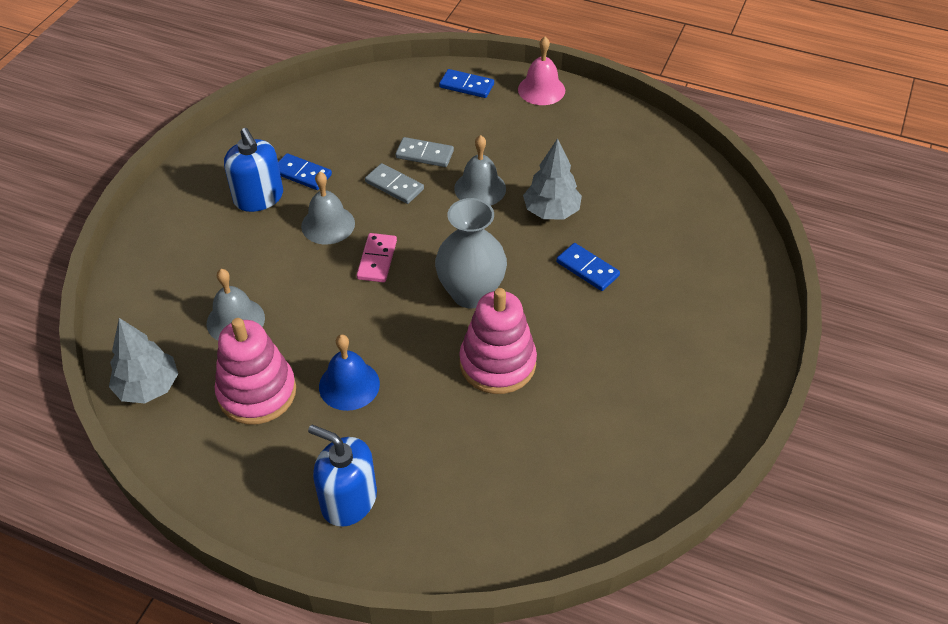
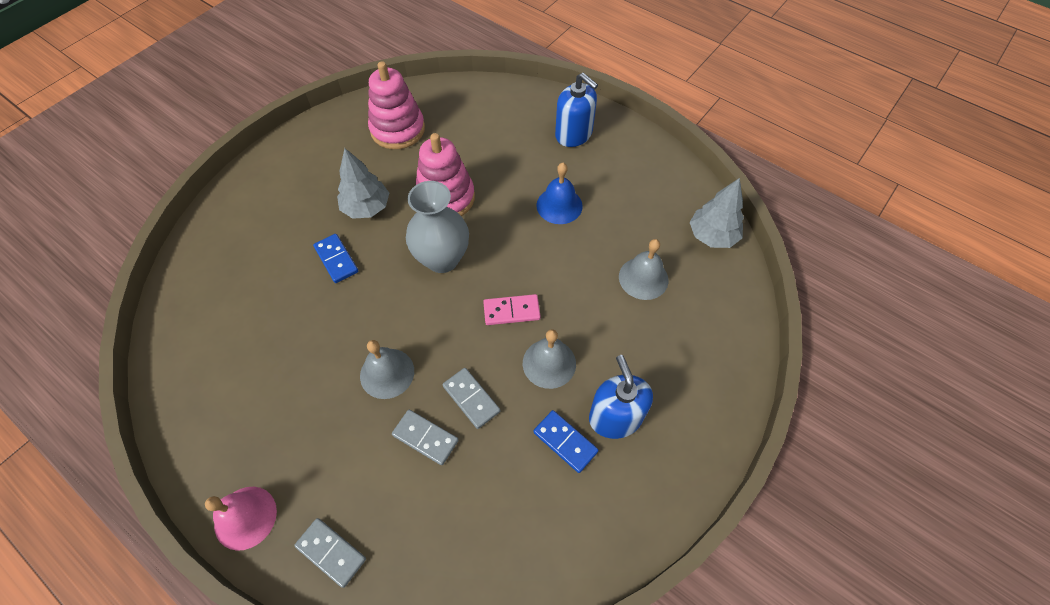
camera: 165 degrees left, 10 degrees up
(257, 392) = (628, 214): pink stacking toy -> pink stacking toy (398, 129)
(377, 260) = (511, 311): pink domino -> pink domino turned 60 degrees clockwise
(466, 86) = (331, 552): blue domino -> grey domino
(551, 211) = (333, 327): grey tree -> grey tree (366, 207)

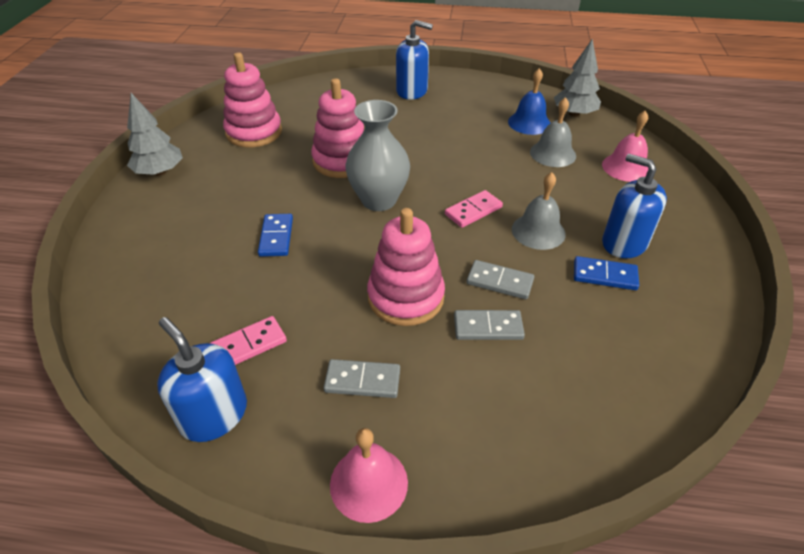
camera: 30 degrees left, 15 degrees down
(191, 403) = (214, 415): none -> blue soap dispenser
(250, 355) = (249, 345): none -> pink domino
(331, 552) = (488, 462): grey domino -> grey domino (362, 380)
(336, 259) = (276, 237): blue domino -> blue domino turned 60 degrees clockwise
(366, 207) = (272, 191): grey tree -> grey tree (159, 172)
(387, 373) = (405, 297): grey bell -> pink stacking toy
(559, 205) = (444, 134): blue bell -> blue bell (529, 123)
(701, 330) = (626, 167): none -> pink bell

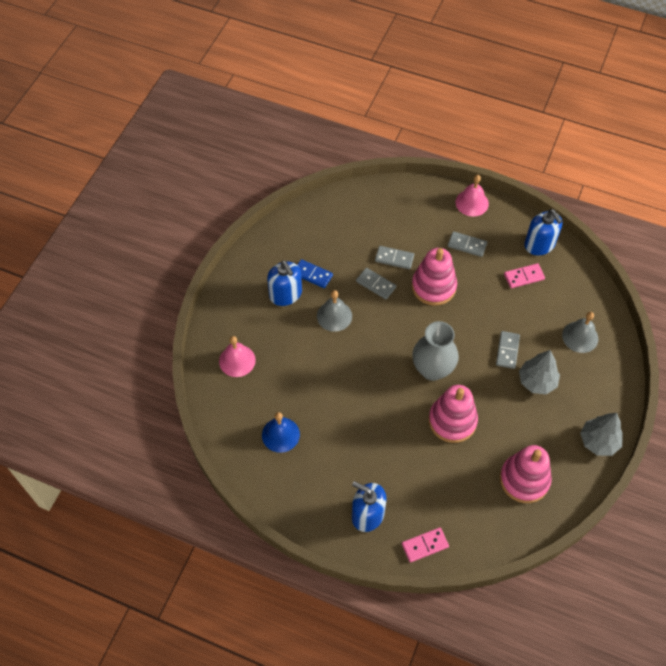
camera: 165 degrees left, 15 degrees up
(276, 237) = (507, 350): blue domino -> grey domino
(473, 211) = (369, 343): pink domino -> pink domino (425, 545)
(553, 153) = (283, 389): grey bell -> grey bell (580, 337)
(574, 114) = (234, 438): grey tree -> grey tree (537, 381)

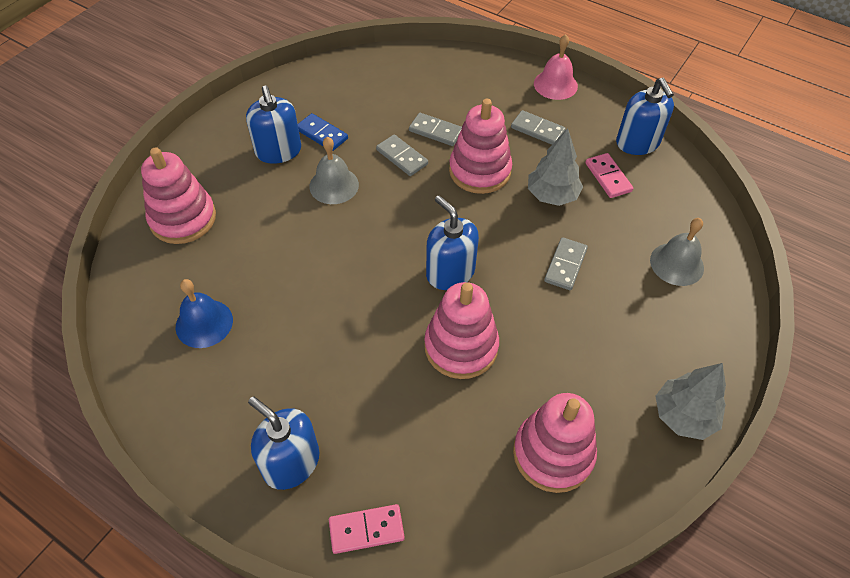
camera: 10 degrees right, 5 degrees down
(237, 360) = (183, 219): pink bell -> pink stacking toy
(432, 369) = (450, 272): grey vase -> blue soap dispenser
(524, 277) = (608, 177): pink domino -> pink domino turned 75 degrees clockwise
(537, 381) = (601, 313): grey tree -> grey tree (552, 195)

